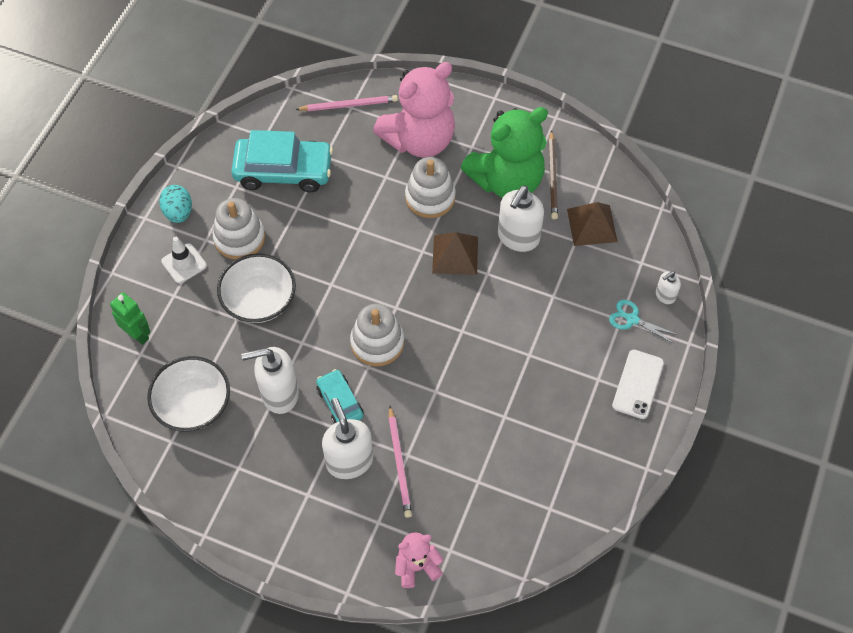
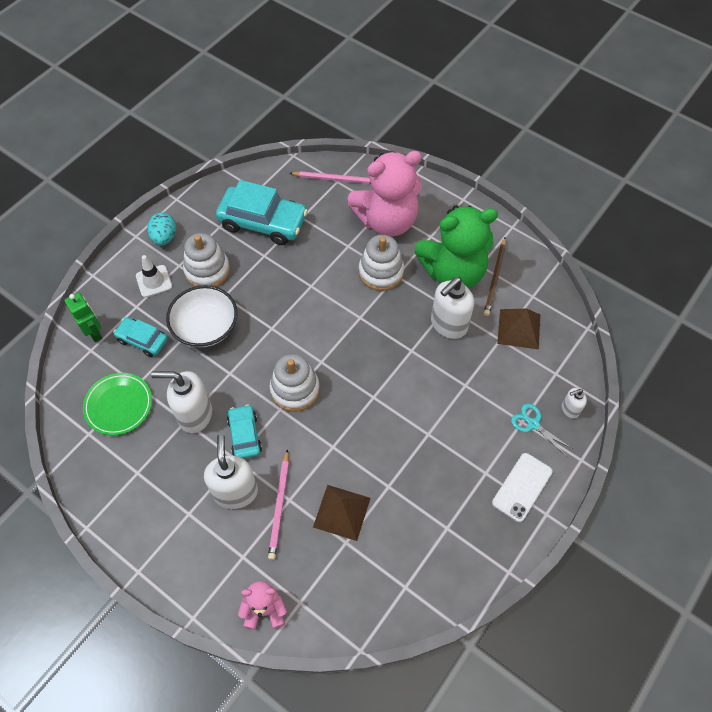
camera: 15 degrees right, 0 degrees up
(193, 404) = (118, 405): white bowl -> green plate
(194, 330) = (142, 340): none -> turquoise car
(455, 255) = (387, 327): brown pyramid -> brown pyramid (341, 512)

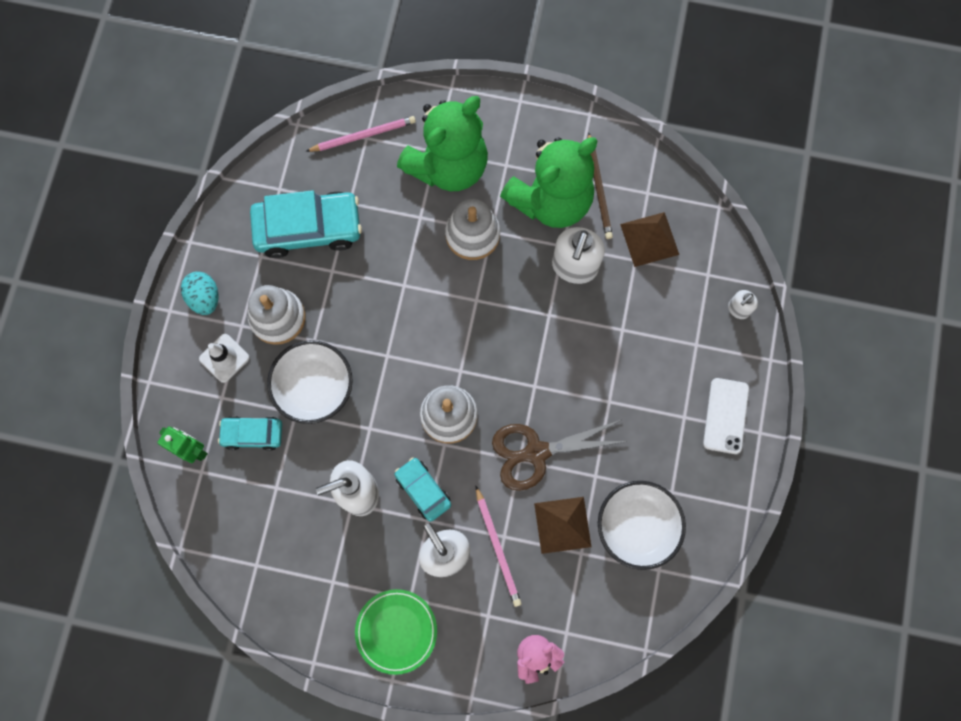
camera: 25 degrees left, 15 degrees up
(118, 405) = (270, 519): green plate -> green plate (396, 631)
(348, 446) = (535, 452): none -> brown scissors
(387, 221) = (448, 166): pink teddy bear -> green teddy bear
(403, 542) = (637, 526): none -> white bowl
(532, 424) = (708, 342): turquoise scissors -> none

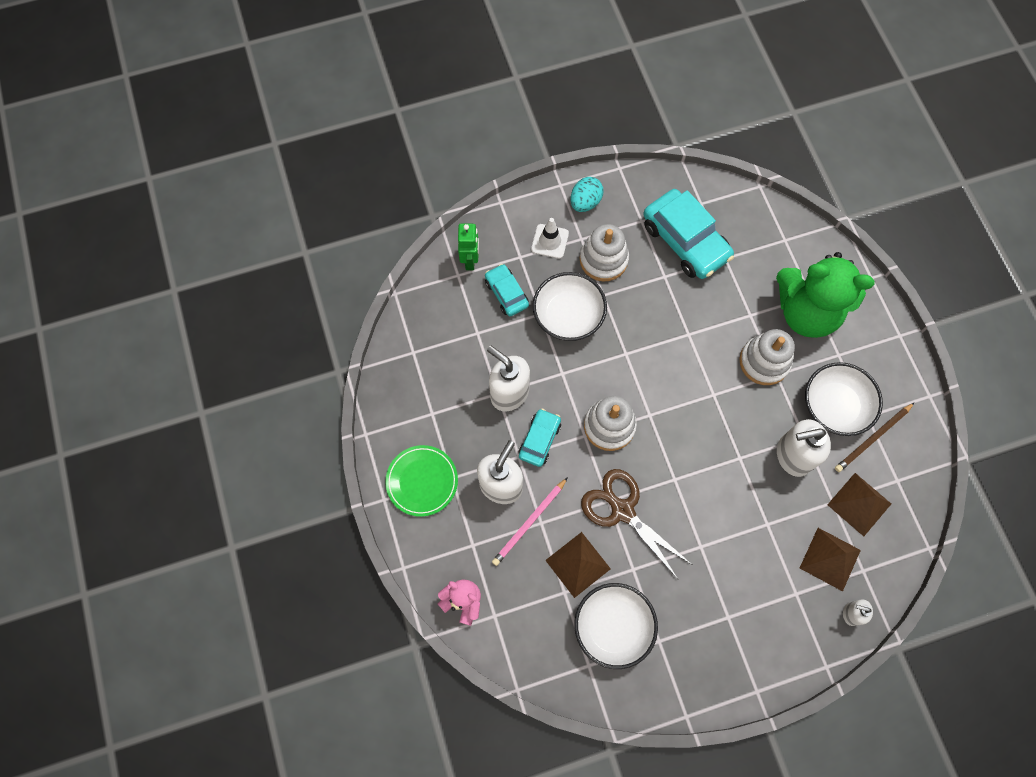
camera: 60 degrees right, 5 degrees down
(363, 135) = (785, 237): pink pencil -> none
(551, 201) = (834, 406): green teddy bear -> white bowl
(682, 296) = (830, 559): none -> brown pyramid
(725, 416) = (752, 653): white phone -> none

